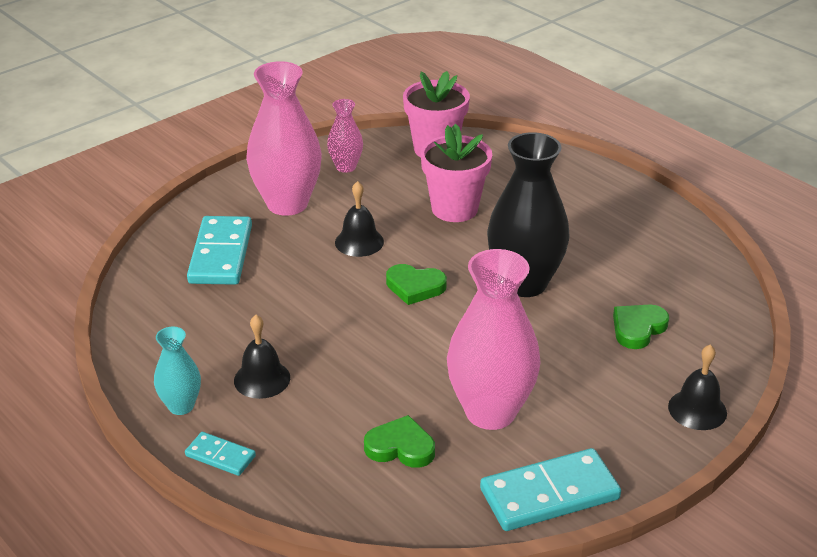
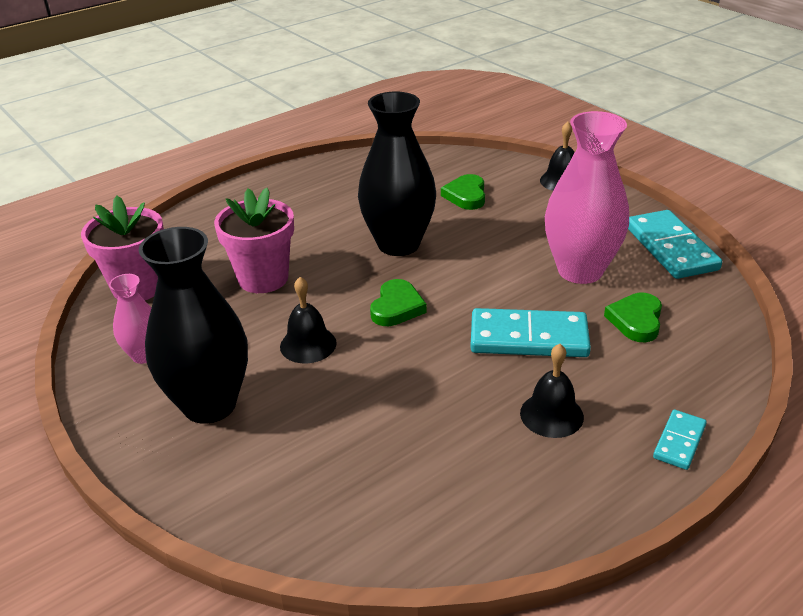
camera: 85 degrees left, 0 degrees up
(181, 406) = (606, 480): turquoise vase -> none
(221, 254) = (308, 463): turquoise domino -> turquoise domino (528, 337)
(287, 204) = (209, 404): pink vase -> black vase
(638, 328) = (466, 195): green heart -> green heart turned 45 degrees clockwise

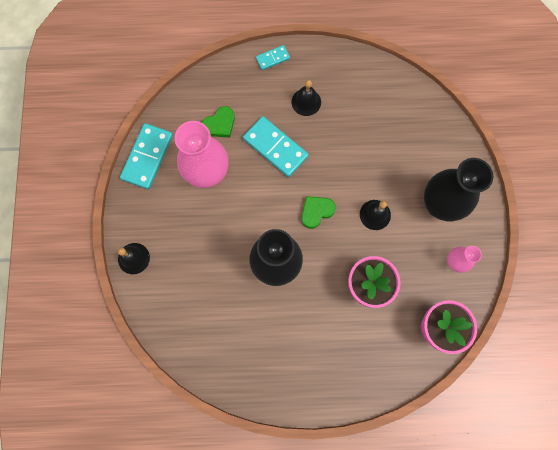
camera: 145 degrees left, 40 degrees up
(466, 195) = (200, 286): green heart -> none

